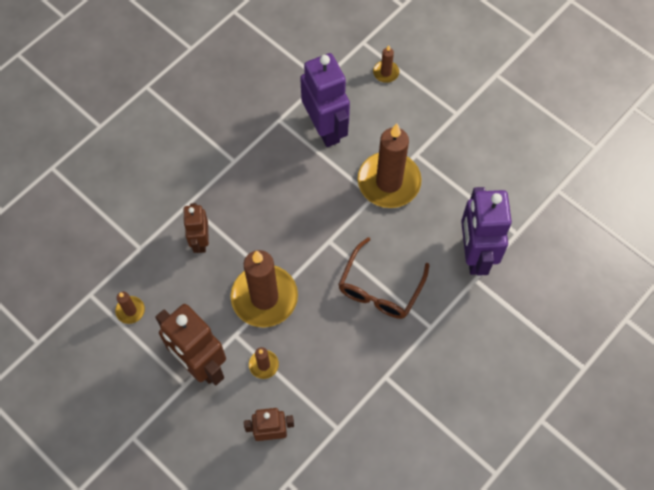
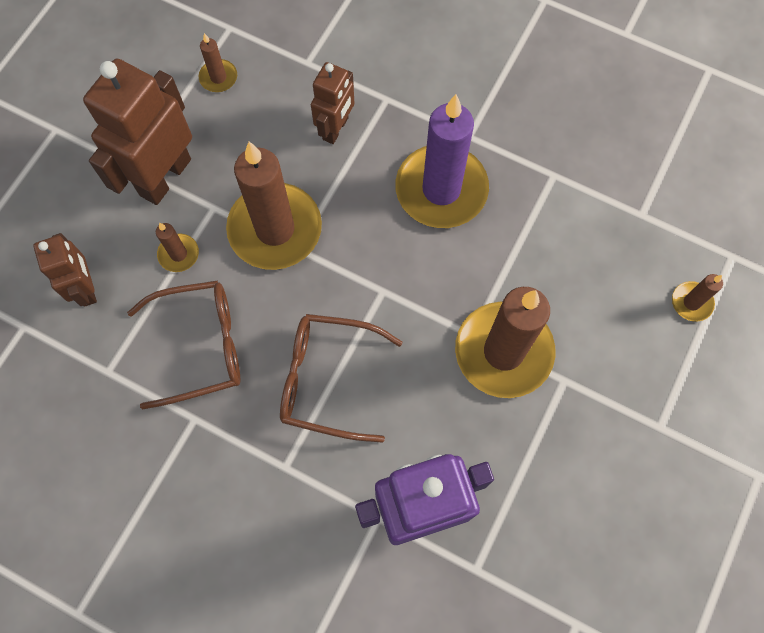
camera: 75 degrees right, 5 degrees up
(200, 241) = (336, 129): brown robot -> brown robot turned 135 degrees clockwise
(268, 187) = (441, 189): none -> purple candle
(325, 128) = (562, 240): purple robot -> none
(336, 362) = (201, 346): none -> brown glasses

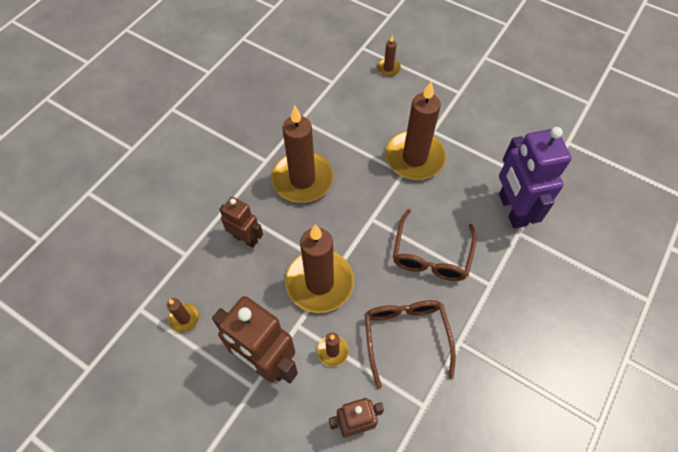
camera: 85 degrees left, 10 degrees down
(441, 189) = (302, 179): purple candle -> brown candle

